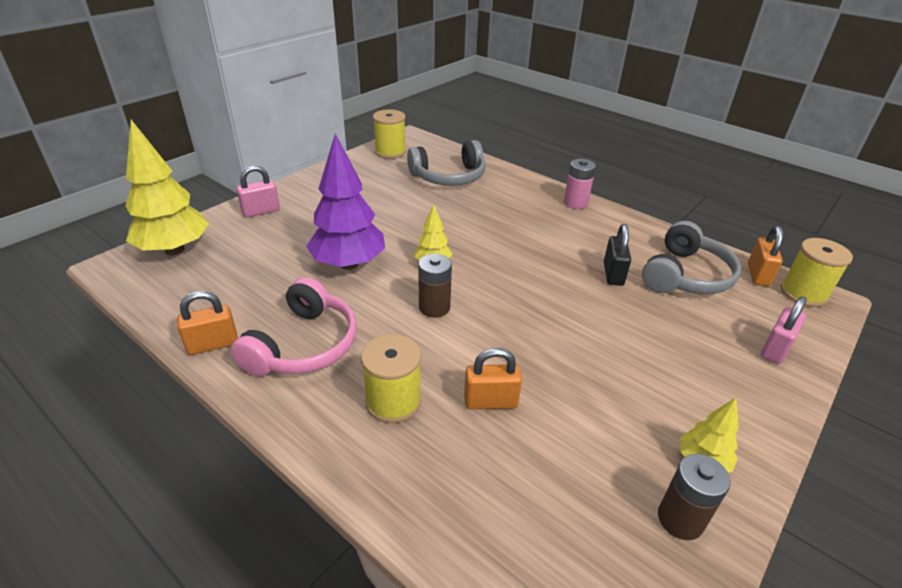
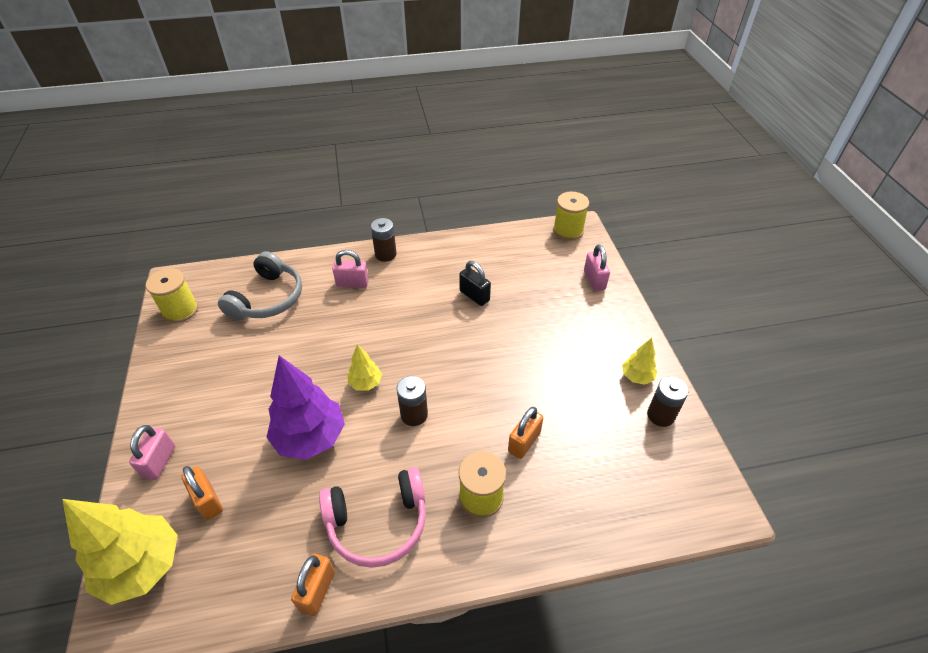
camera: 50 degrees left, 10 degrees up
(304, 345) = (378, 523): pink headphones -> pink headphones turned 105 degrees clockwise
(520, 204) = (352, 283): none -> pink padlock
(575, 203) = (385, 254): pink battery -> brown battery
(685, 275) = (508, 264): grey headphones -> none
(758, 275) = (538, 234): orange padlock -> orange padlock (208, 501)

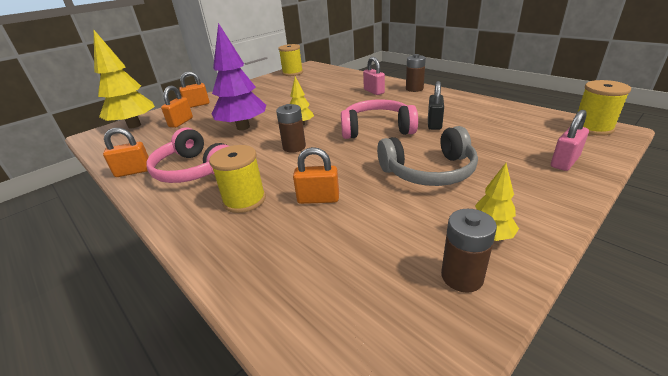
camera: 60 degrees right, 15 degrees down
(159, 462) = (197, 105): pink padlock -> orange padlock
(268, 298) = (327, 82): grey headphones -> grey headphones (429, 171)
(443, 336) = (377, 129): none -> pink headphones

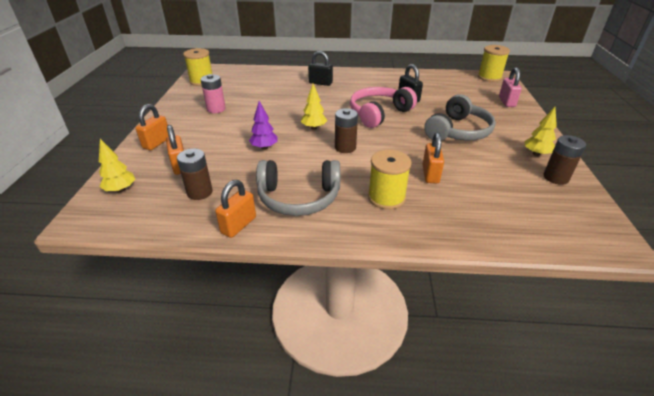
camera: 45 degrees left, 5 degrees up
(134, 125) = (121, 189): yellow tree -> yellow tree, size x0.50
(194, 170) = (299, 197): pink headphones -> grey headphones
(243, 127) = (264, 147): purple tree -> purple tree, size x0.50
(266, 93) = (216, 109): none -> pink battery
(318, 199) = (430, 174): orange padlock -> orange padlock turned 45 degrees counterclockwise
(374, 91) = (320, 83): pink padlock -> black padlock
(414, 89) = (348, 73): brown battery -> brown battery (199, 192)

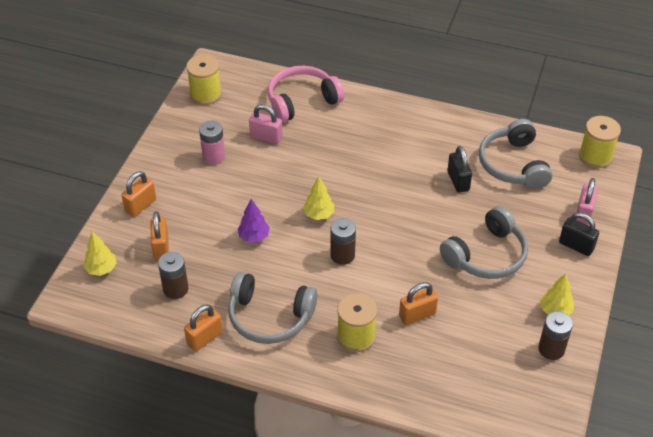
camera: 15 degrees right, 10 degrees up
(255, 95) = (266, 137): none -> pink padlock
(320, 83) = (357, 126): black padlock -> black padlock (576, 246)
(379, 113) = (406, 204): pink headphones -> pink headphones (302, 101)
(430, 174) = (417, 315): orange padlock -> orange padlock turned 45 degrees clockwise
(440, 87) = (513, 164): none -> grey headphones

